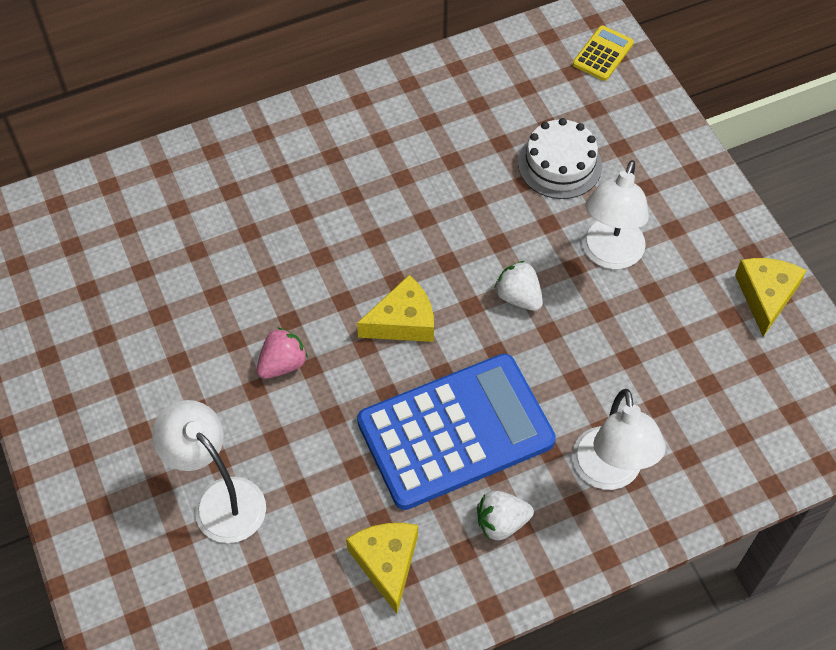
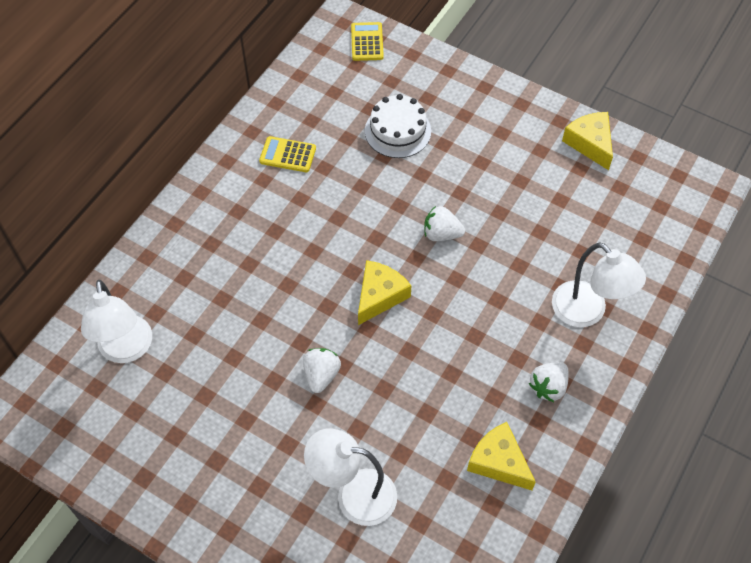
camera: 35 degrees left, 0 degrees up
(282, 364) = (321, 375): pink strawberry -> white strawberry
(426, 126) = (288, 155): none -> yellow calculator
(455, 432) = (473, 347): blue calculator -> none
(609, 255) = (476, 172): white lamp -> white lamp (126, 350)

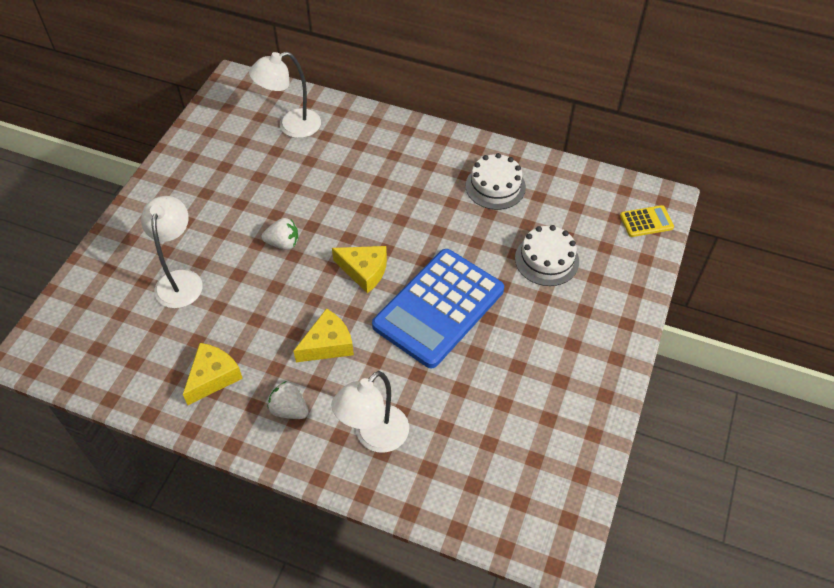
camera: 80 degrees right, 5 degrees down
(288, 155) = (495, 186): yellow calculator -> white cake
(441, 234) = (438, 308): white strawberry -> blue calculator
(590, 143) = (584, 426): yellow cheese -> yellow cheese (328, 344)

